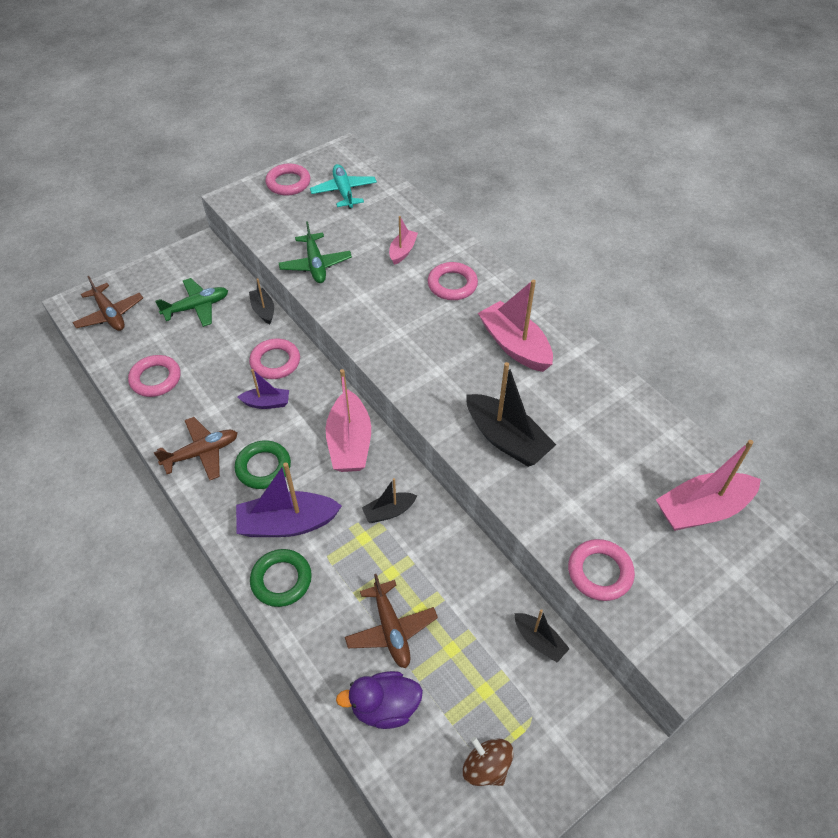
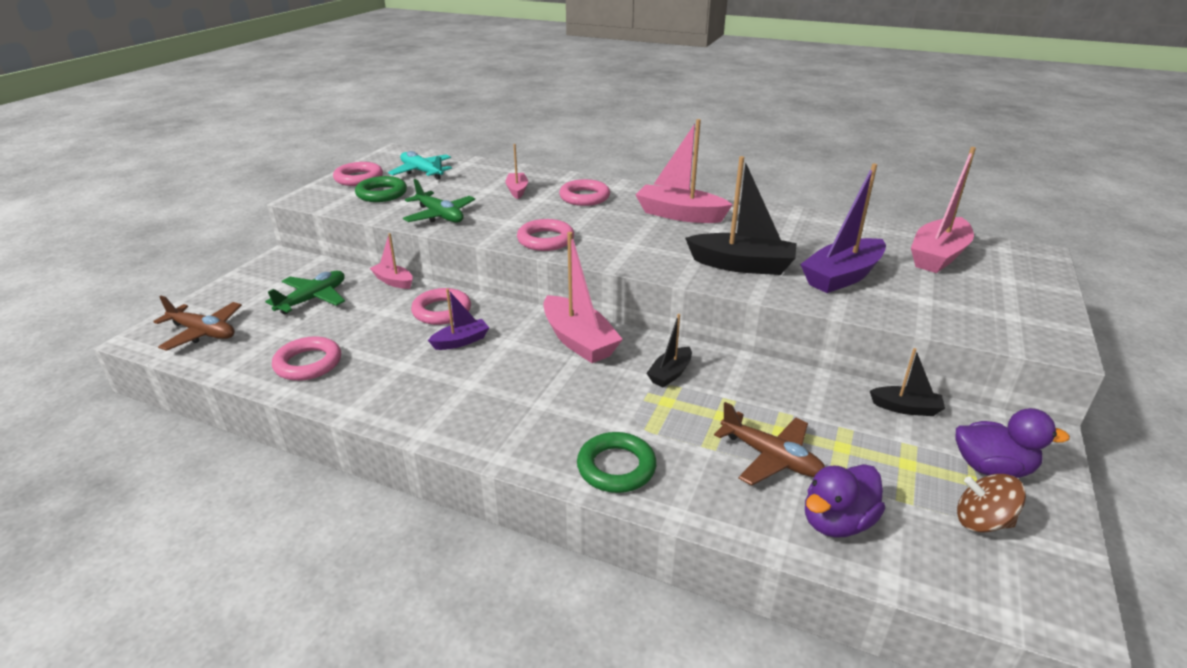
camera: 30 degrees left, 20 degrees down
(202, 453) = (421, 402): brown plane -> none
(263, 310) = (393, 281): black boat -> pink boat
(263, 467) = (505, 388): green ring -> green ring (382, 194)
(287, 523) = (576, 420): purple boat -> purple boat (842, 276)
(545, 731) = (992, 468): none -> purple duck
(600, 572) = (920, 314): pink ring -> pink ring (545, 240)

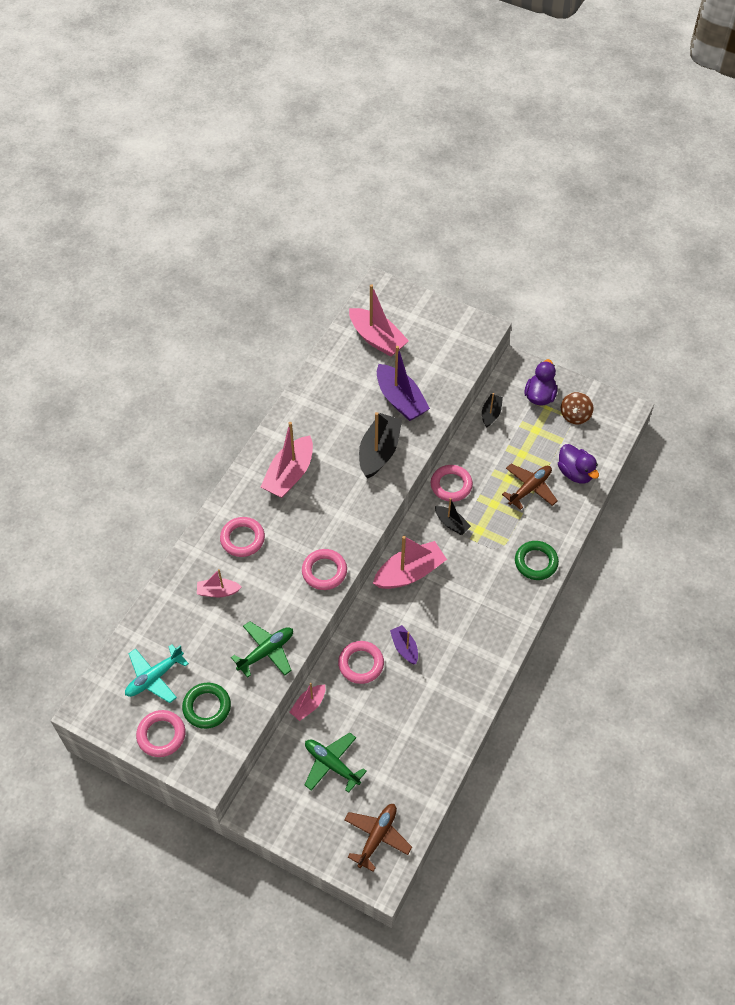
camera: 85 degrees left, 25 degrees up
(308, 363) = (425, 747): pink ring -> pink ring (451, 485)

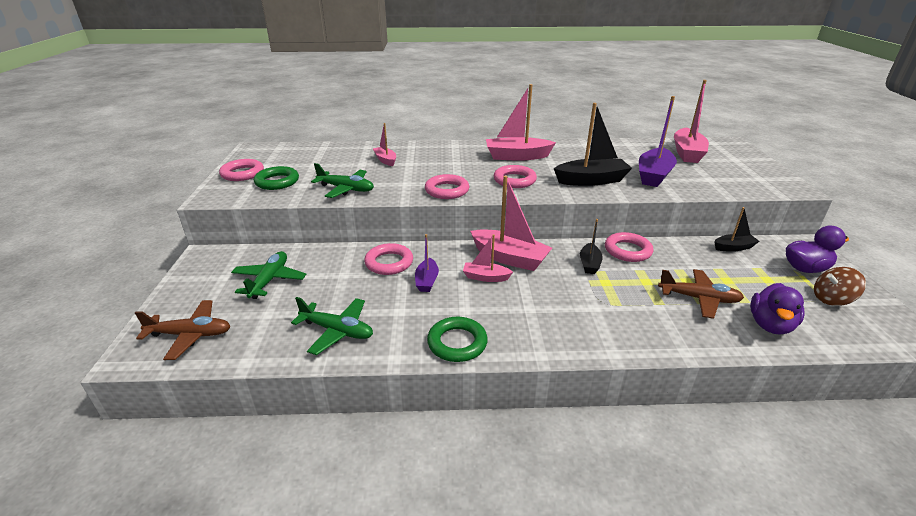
camera: 60 degrees right, 25 degrees down
(154, 677) = (293, 160): turquoise plane -> none
(242, 539) = (440, 156): pink ring -> pink ring (514, 180)
(308, 705) = (326, 250): pink boat -> pink boat (485, 277)
(404, 648) = (427, 281): purple boat -> purple boat turned 150 degrees clockwise
(431, 734) = (337, 331): none -> green plane
(536, 562) = (621, 335): green ring -> green ring (457, 343)

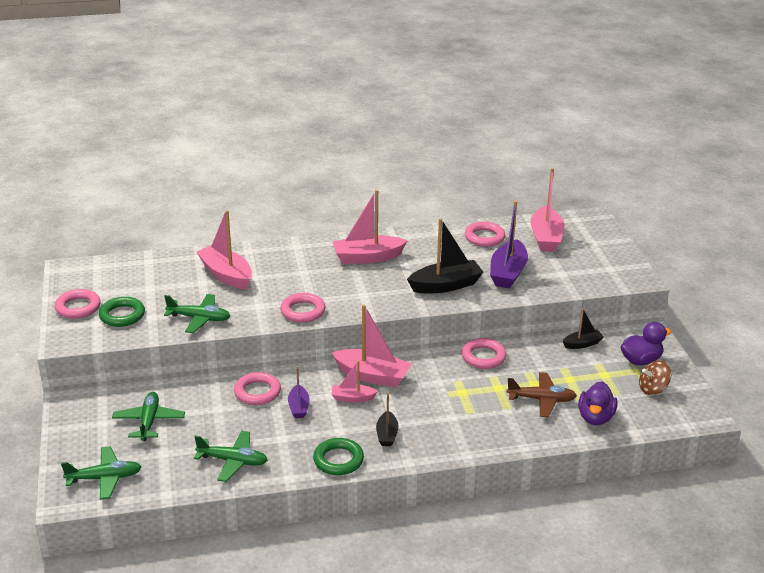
camera: 10 degrees left, 0 degrees up
(190, 335) = (104, 478): brown plane -> green plane
(385, 160) = (226, 275): pink boat -> pink boat, size x1.82
(514, 180) = (369, 292): pink ring -> pink ring (484, 237)
(589, 264) = (447, 375): black boat -> black boat (387, 434)

